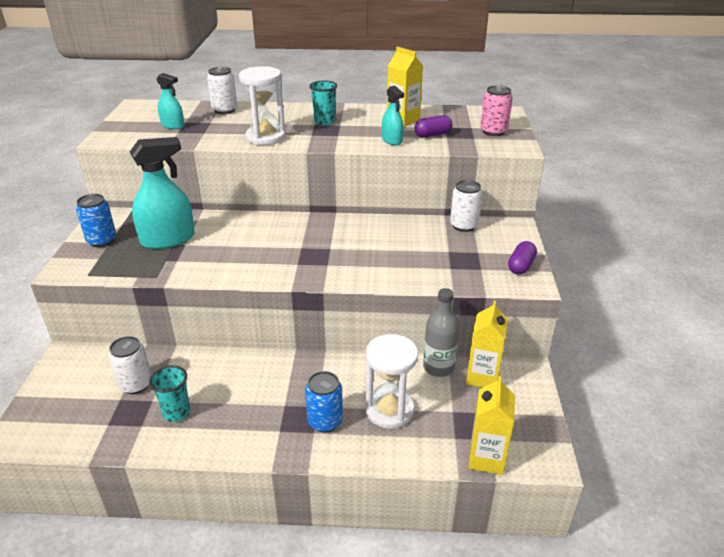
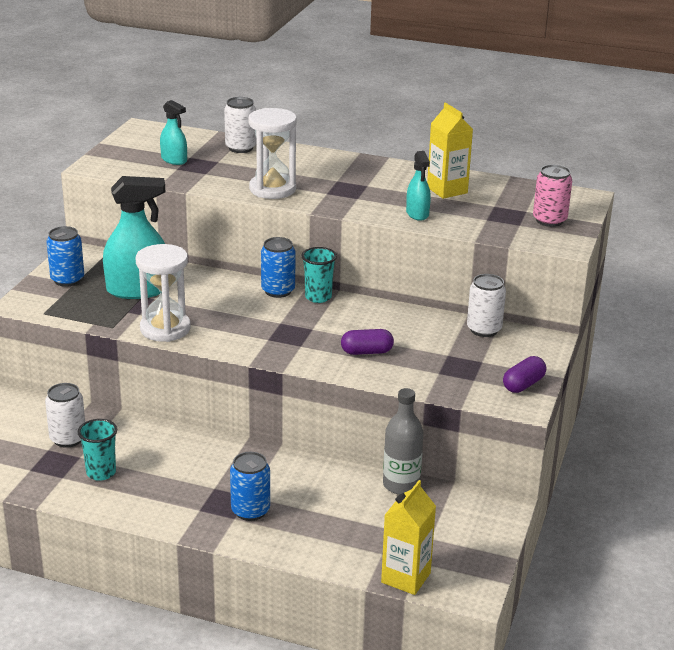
camera: 15 degrees right, 5 degrees down
(287, 221) = (278, 291): none -> blue can
(324, 122) = (351, 179): turquoise cup -> turquoise cup (318, 297)
(389, 410) = (324, 514): white hourglass -> white hourglass (165, 329)
(432, 135) = (471, 214): purple capsule -> purple capsule (366, 352)
(482, 377) = (446, 504): yellow carton -> none

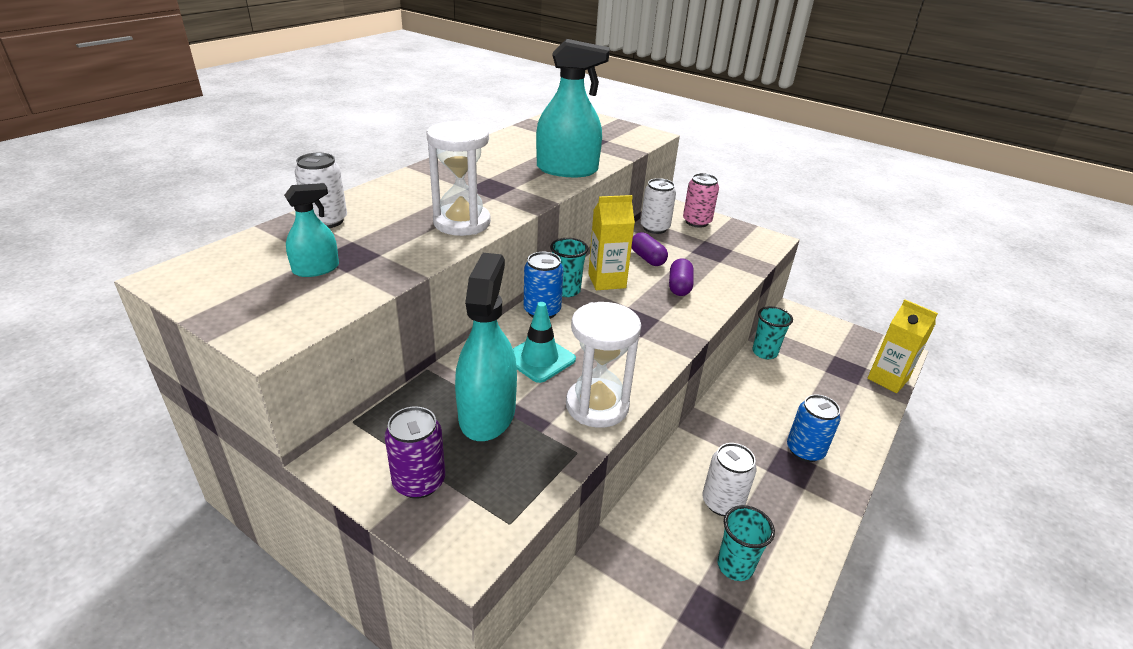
camera: 75 degrees left, 5 degrees up
(67, 280) = (419, 482): blue can -> purple can
(68, 439) = (657, 592): white can -> white can (722, 502)
(210, 299) = (539, 359): none -> turquoise traffic cone
(401, 485) = (764, 352): grey bottle -> turquoise cup
(417, 214) = (567, 170): turquoise spray bottle -> turquoise spray bottle, size x1.86
(447, 190) = (525, 150): yellow carton -> yellow carton (607, 281)
(523, 385) = (742, 233): purple capsule -> purple capsule (647, 258)
(549, 220) = (606, 130): pink can -> pink can (696, 222)

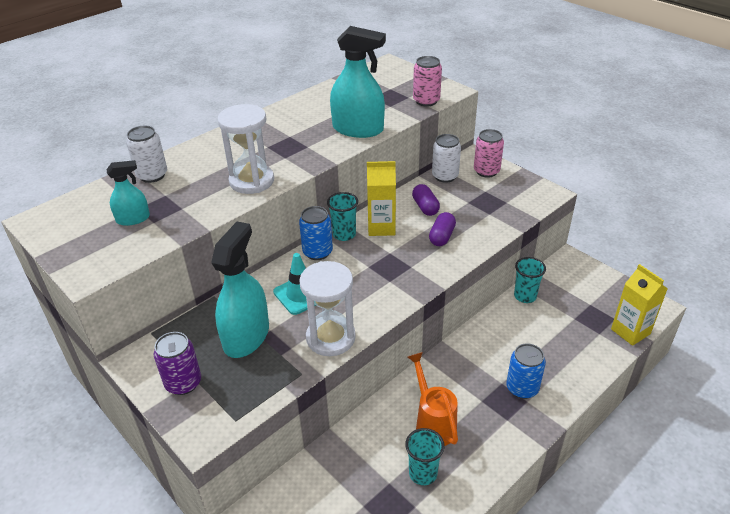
camera: 15 degrees right, 5 degrees up
(630, 144) = (426, 101): none -> pink can
(722, 502) = (433, 423): white can -> orange watering can

